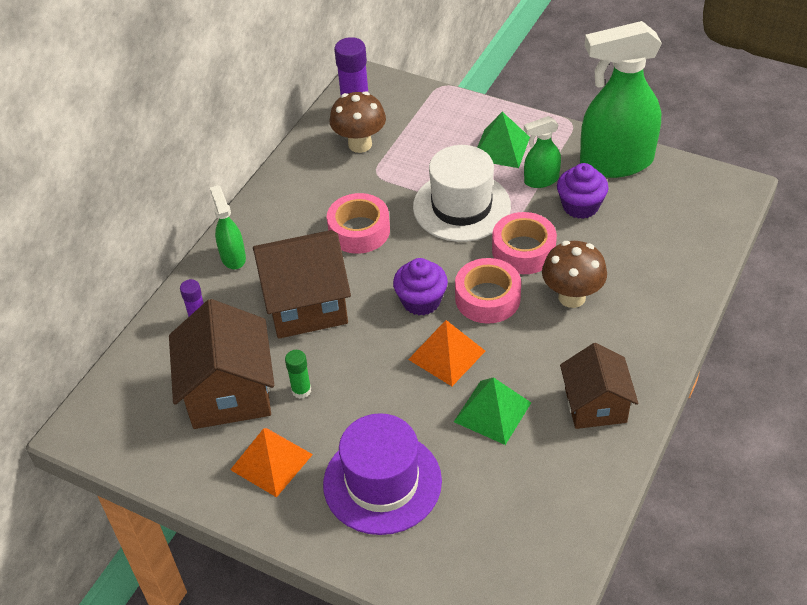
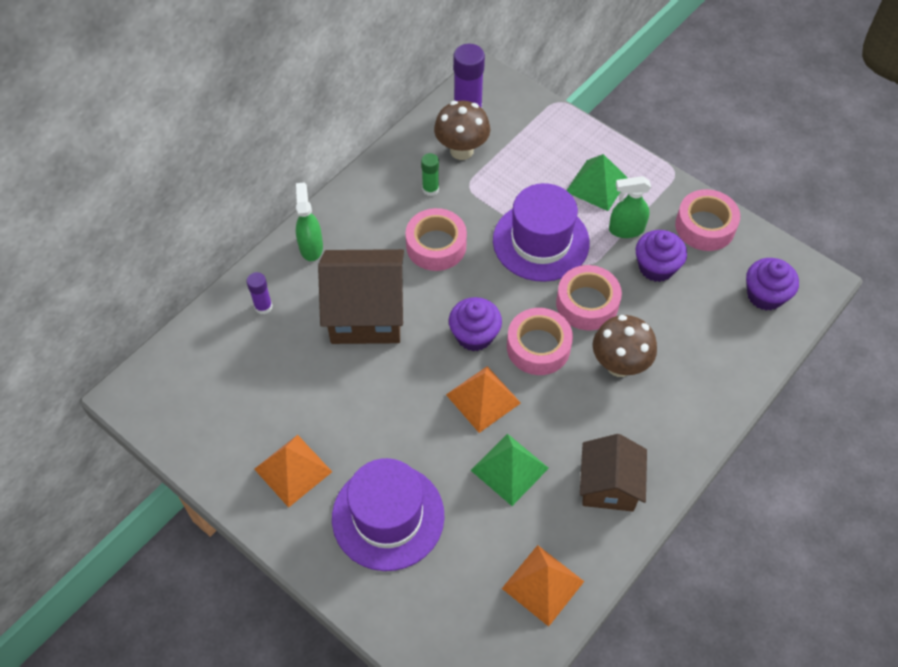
camera: 10 degrees right, 10 degrees up
(229, 392) = (272, 389): brown house -> none
(301, 390) = (338, 403): green glue stick -> green glue stick (430, 189)
(461, 206) = (541, 241): white hat -> purple hat
(558, 509) = (542, 585): none -> orange pyramid
(615, 162) = (705, 226): green spray bottle -> pink tape
(691, 209) = (765, 295): none -> purple cupcake

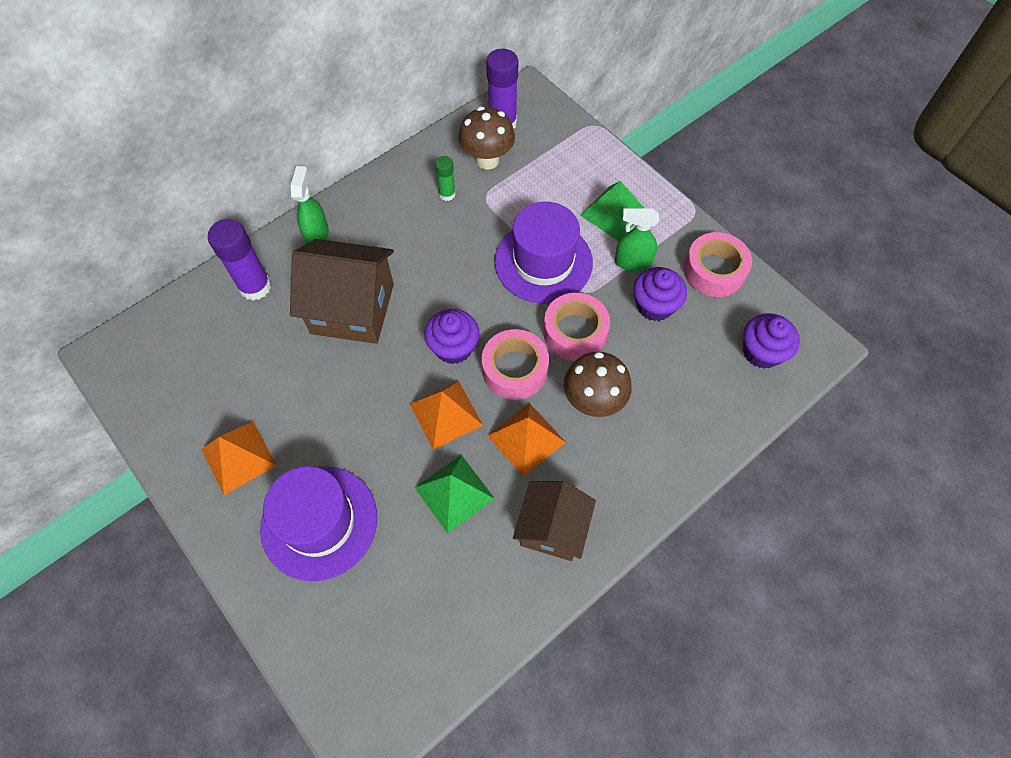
camera: 10 degrees right, 5 degrees up
(263, 307) = (255, 286): purple glue stick -> purple glue stick, size x1.80
(436, 246) = (438, 251): pink tape -> none
(542, 585) = (458, 624): orange pyramid -> orange pyramid (526, 439)

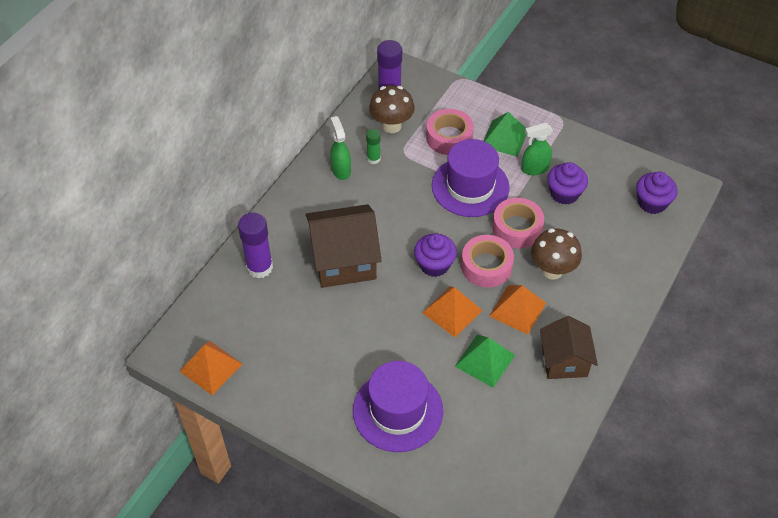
camera: 20 degrees left, 10 degrees down
(238, 457) = (313, 388): orange pyramid -> orange pyramid (211, 367)
(317, 234) = (287, 216): green spray bottle -> green spray bottle (341, 170)
(714, 271) = (595, 158): pink tape -> pink tape (449, 137)

